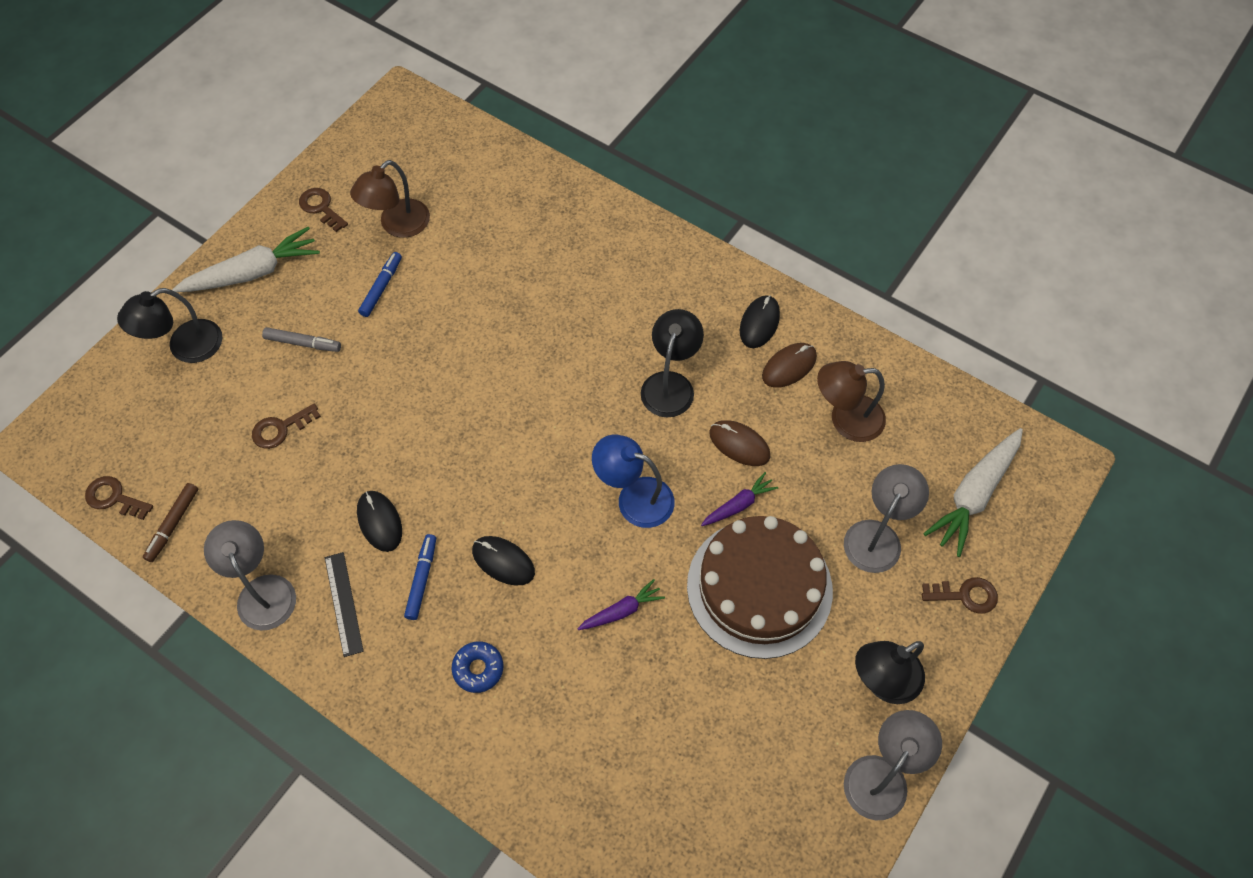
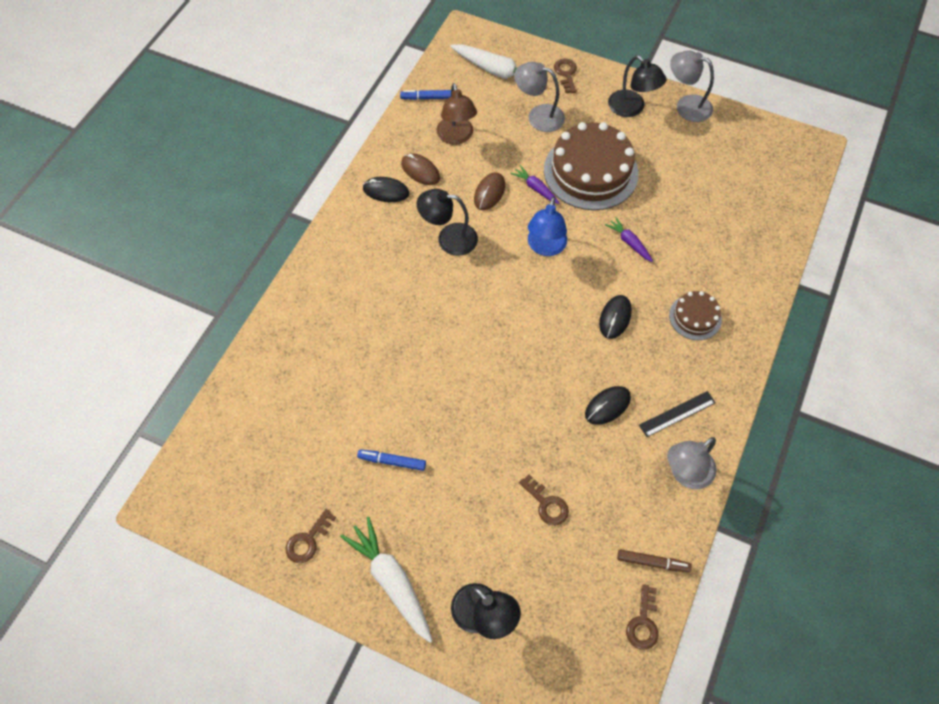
camera: 100 degrees left, 0 degrees up
(303, 343) = (460, 511): grey marker -> none
(397, 225) = (322, 465): brown lamp -> none
(422, 579) = (643, 366): blue marker -> blue marker (428, 98)
(478, 669) = (695, 317): blue donut -> brown cake

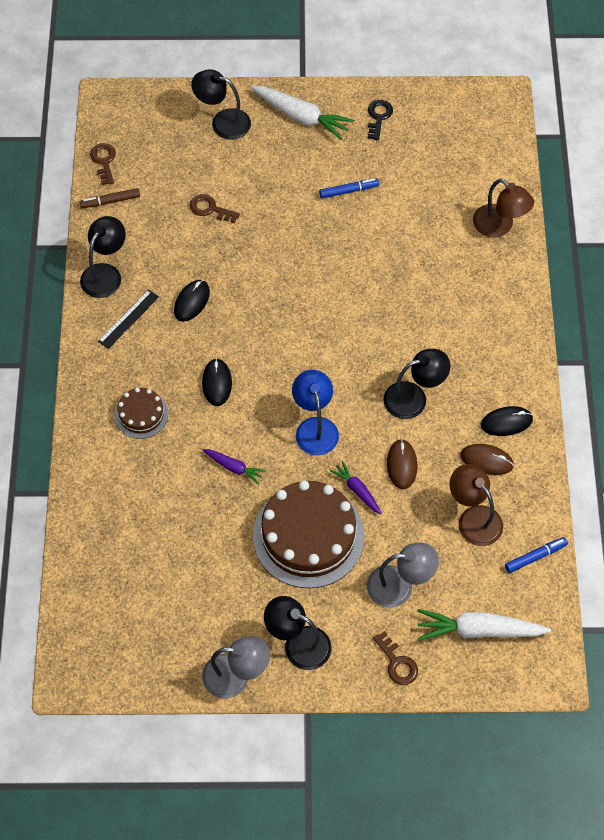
camera: 155 degrees right, 0 degrees up
(272, 359) = (499, 226): none -> brown lamp
(308, 540) = (378, 117): brown key -> black key
(535, 188) = (357, 490): purple carrot -> purple carrot turned 150 degrees counterclockwise
(685, 474) = (105, 273): grey lamp -> black lamp

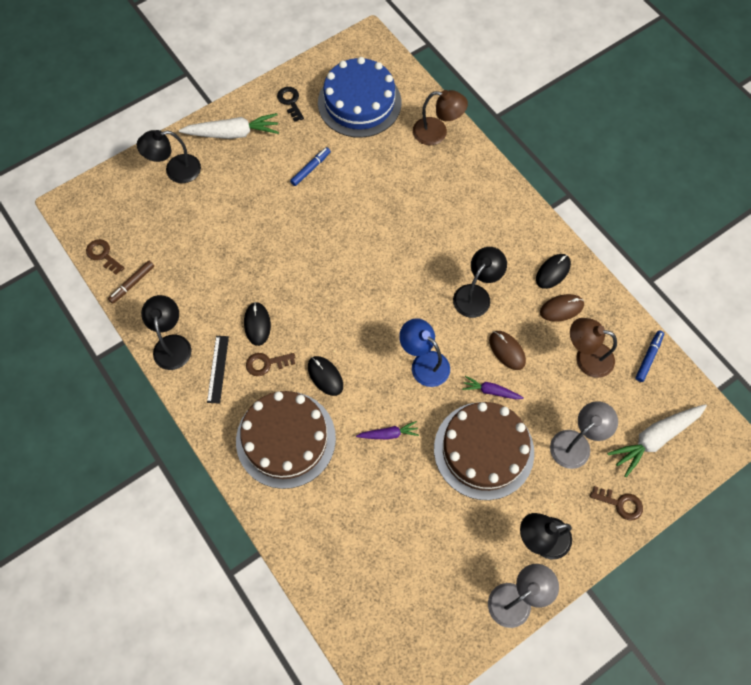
camera: 35 degrees left, 5 degrees up
(141, 414) = (286, 439): brown cake -> brown cake, size x1.99
(210, 209) = (216, 243): brown key -> brown key (266, 363)
(445, 155) = (359, 102): none -> blue cake

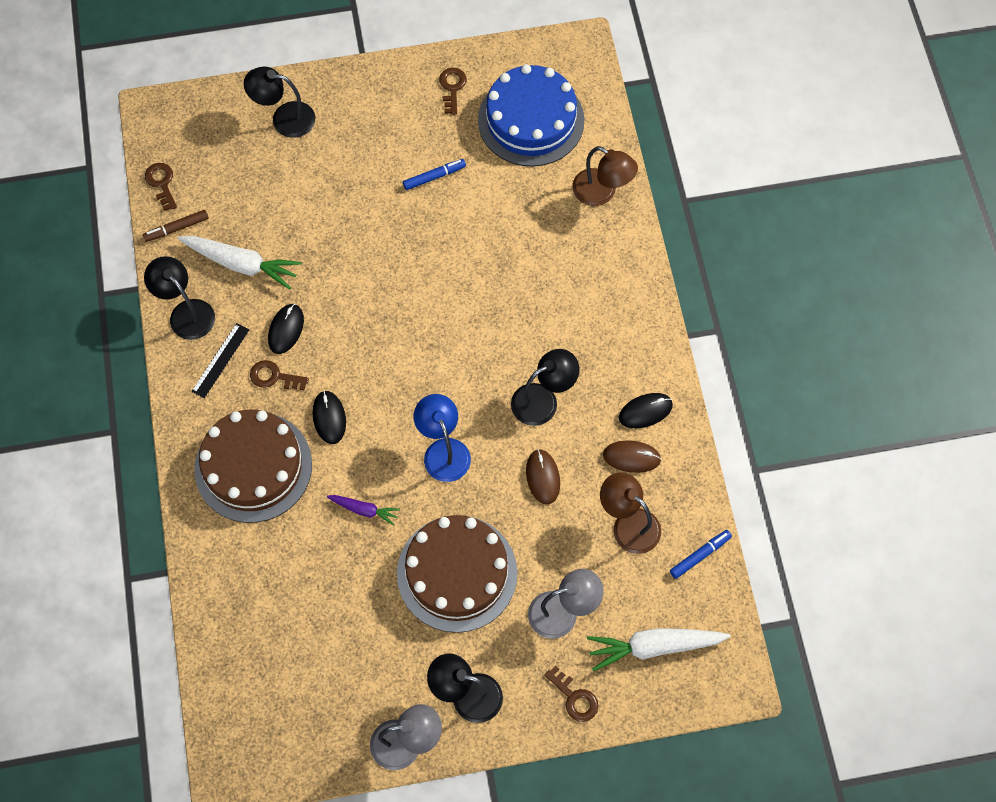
camera: 25 degrees right, 0 degrees up
(172, 344) = (186, 312): black lamp -> black lamp turned 60 degrees counterclockwise
(233, 133) = (368, 100): white carrot -> white carrot (241, 264)
(290, 102) = (452, 88): black key -> brown key
(491, 391) = (500, 513): purple carrot -> none

